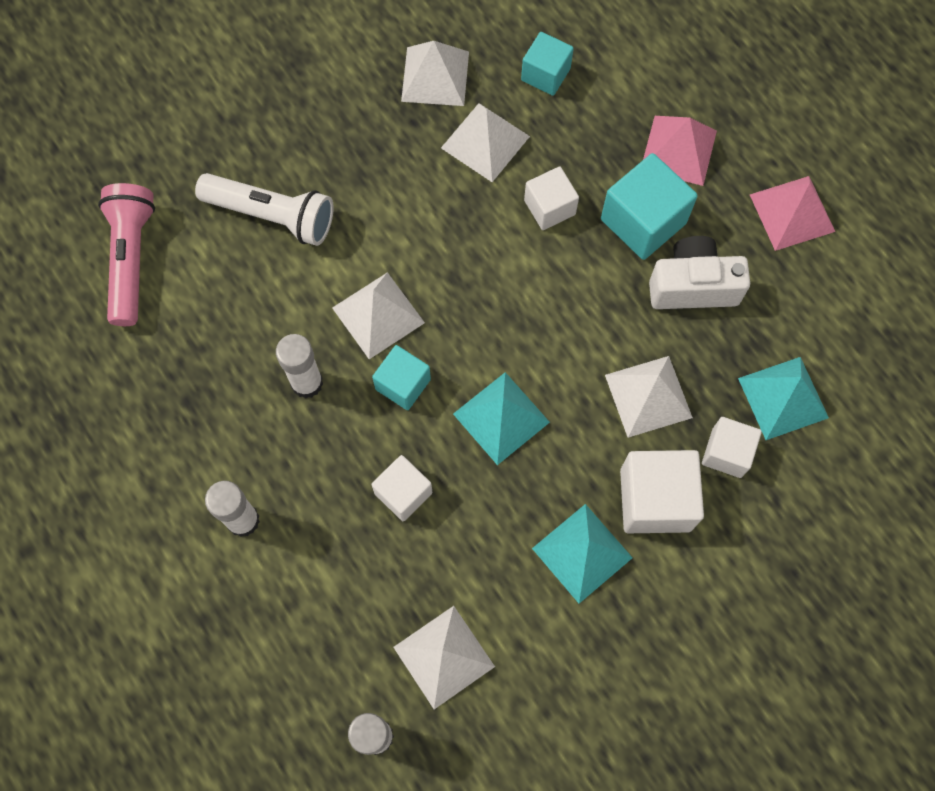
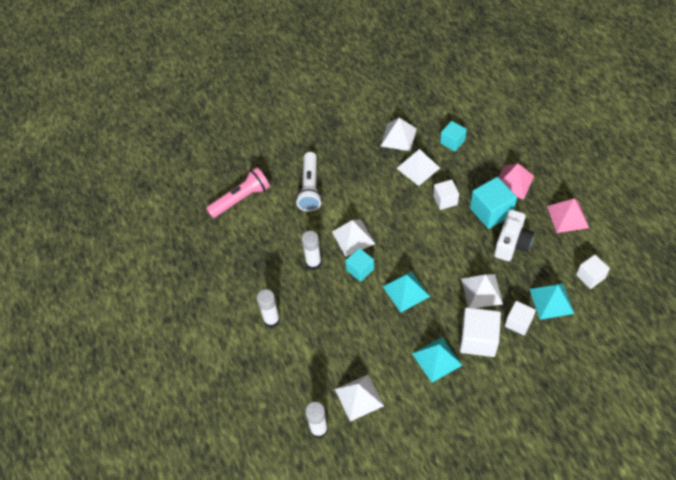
camera: 15 degrees right, 15 degrees down
(131, 259) = (241, 199): pink flashlight -> pink flashlight turned 45 degrees clockwise
(272, 215) = (310, 188): white flashlight -> white flashlight turned 60 degrees clockwise
(403, 493) = (352, 319): white cube -> white cube (590, 276)
(692, 286) = (512, 244): white camera -> white camera turned 105 degrees clockwise

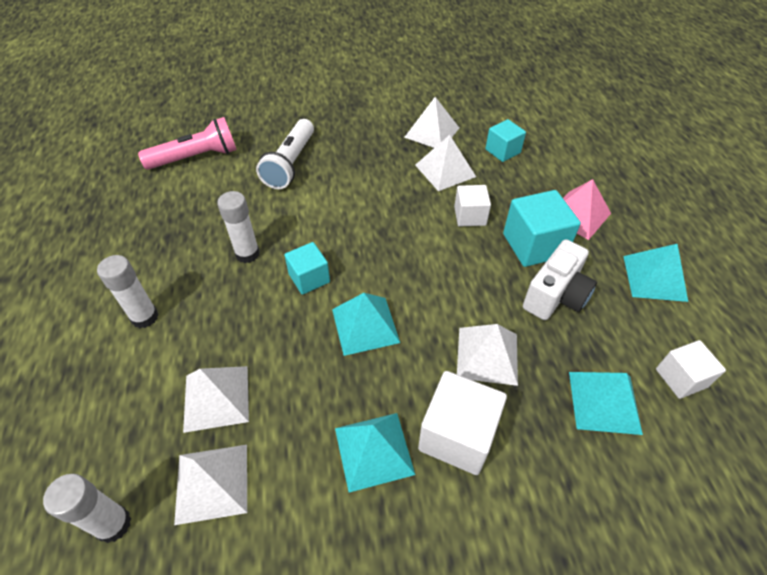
camera: 10 degrees right, 5 degrees down
(353, 237) = (319, 234): white pyramid -> white pyramid (216, 398)
(518, 323) = (537, 424): white cube -> none
(567, 216) = (654, 278): pink pyramid -> turquoise pyramid

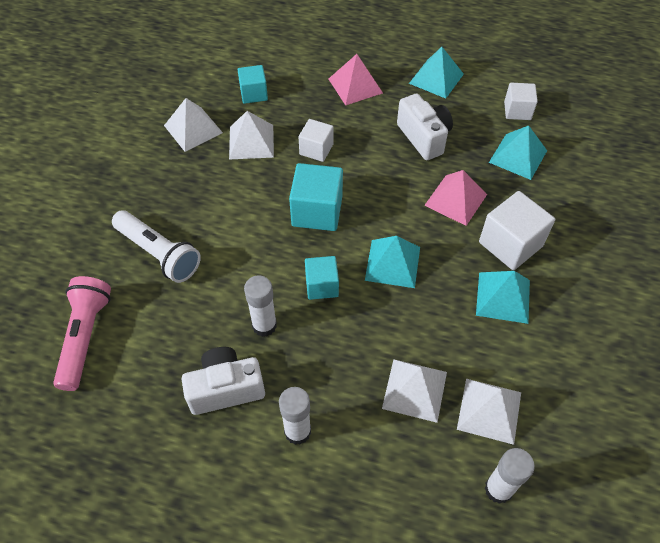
camera: 65 degrees left, 5 degrees up
(174, 253) = (226, 389): none -> white camera
(487, 355) = (455, 199): white pyramid -> pink pyramid
(534, 245) = (370, 125): turquoise cube -> turquoise cube (317, 211)

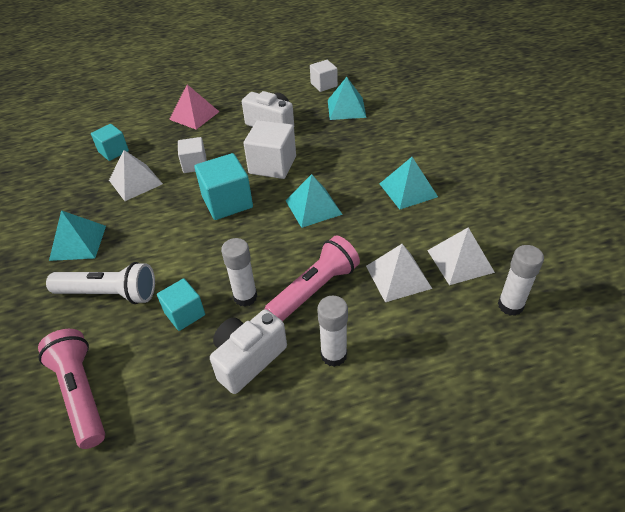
camera: 30 degrees left, 10 degrees down
(193, 129) = (76, 195): white pyramid -> none
(321, 286) = (271, 247): turquoise cube -> turquoise cube (184, 314)
(328, 355) = (314, 289): none -> pink flashlight
(436, 78) = (252, 89): turquoise pyramid -> turquoise pyramid (78, 242)
(455, 199) = (325, 150): pink pyramid -> none
(510, 244) = (385, 158): white cube -> white cube (272, 165)

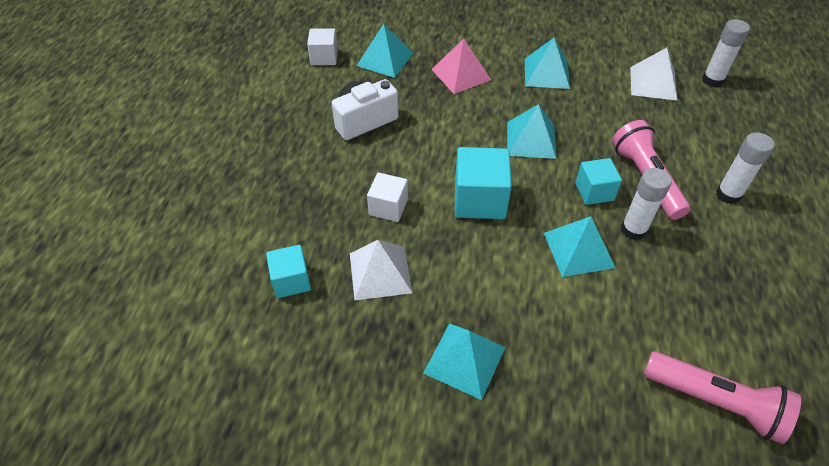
camera: 65 degrees left, 5 degrees up
(81, 393) = (715, 402): pink flashlight -> pink flashlight turned 150 degrees counterclockwise
(109, 293) = (575, 345): white flashlight -> none
(184, 314) = (636, 284): turquoise cube -> turquoise cube (594, 192)
(194, 115) = (281, 179): pink pyramid -> pink pyramid (461, 74)
(205, 269) = (578, 250): none -> turquoise pyramid
(248, 359) = (714, 252): white camera -> none
(272, 165) = (440, 145): white cube -> none
(398, 277) = (655, 123): white pyramid -> none

